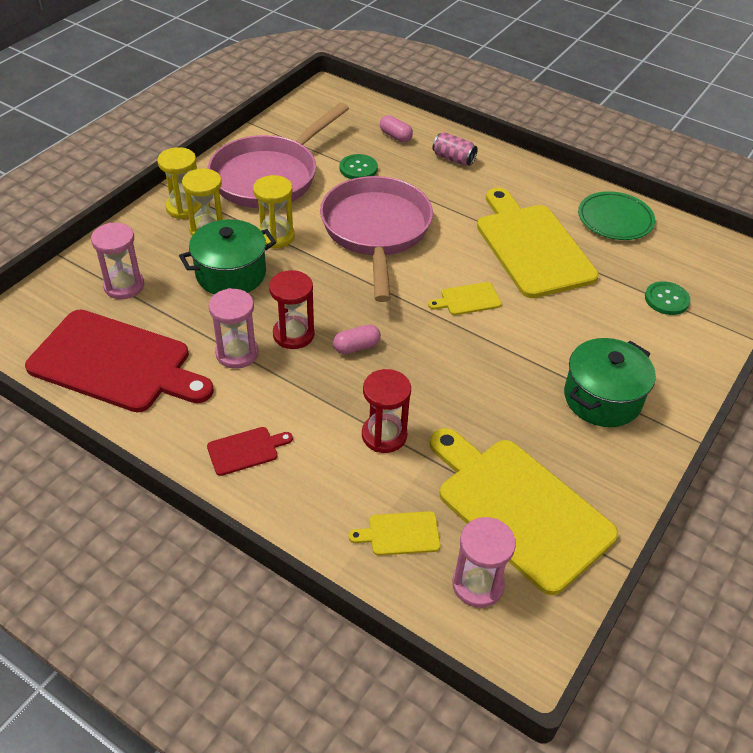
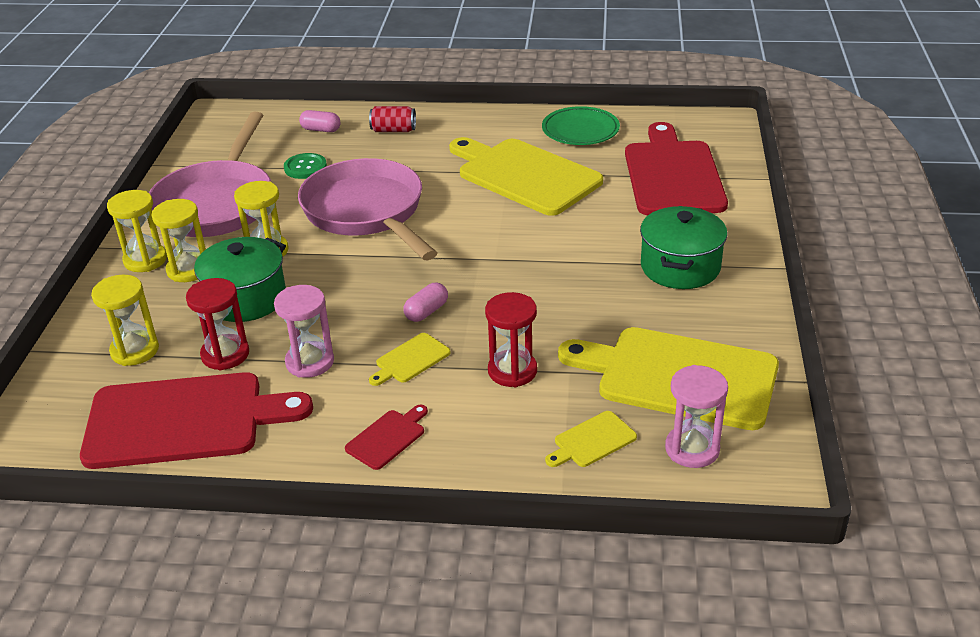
camera: 25 degrees left, 10 degrees down
(124, 286) = (135, 350): pink hourglass -> yellow hourglass
(293, 334) = (355, 325): red hourglass -> red hourglass (225, 354)
(453, 159) = (393, 130): pink can -> red can
(467, 299) = (500, 236): yellow cutting board -> yellow cutting board (410, 360)
(666, 299) = (672, 175): green button -> red cutting board

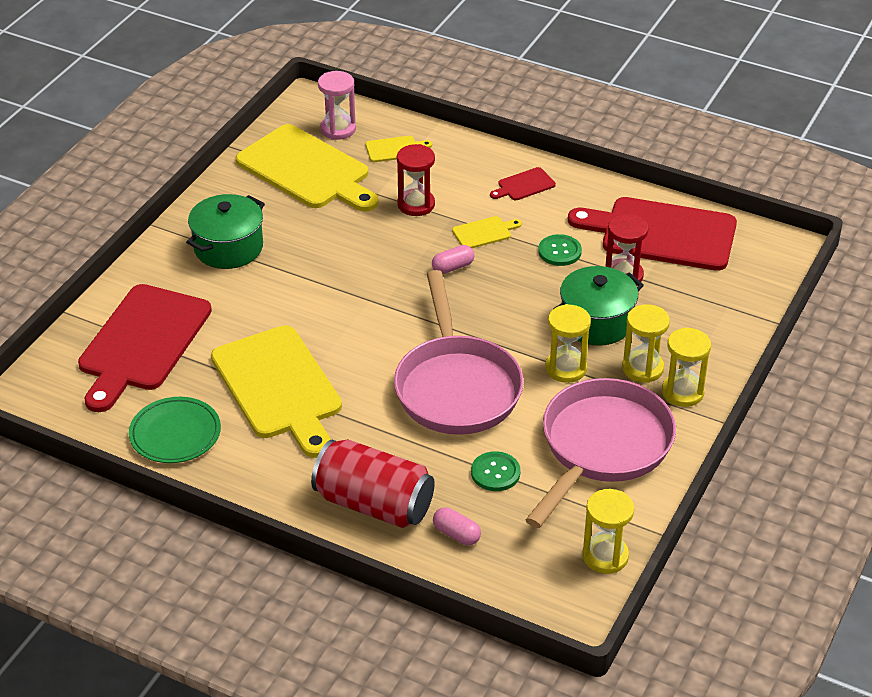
camera: 160 degrees left, 5 degrees up
(135, 350) = (696, 299): yellow hourglass -> yellow hourglass (605, 556)
(310, 362) = (559, 251): pink hourglass -> green button
(393, 130) = (374, 504): red can -> red can, size x2.04

